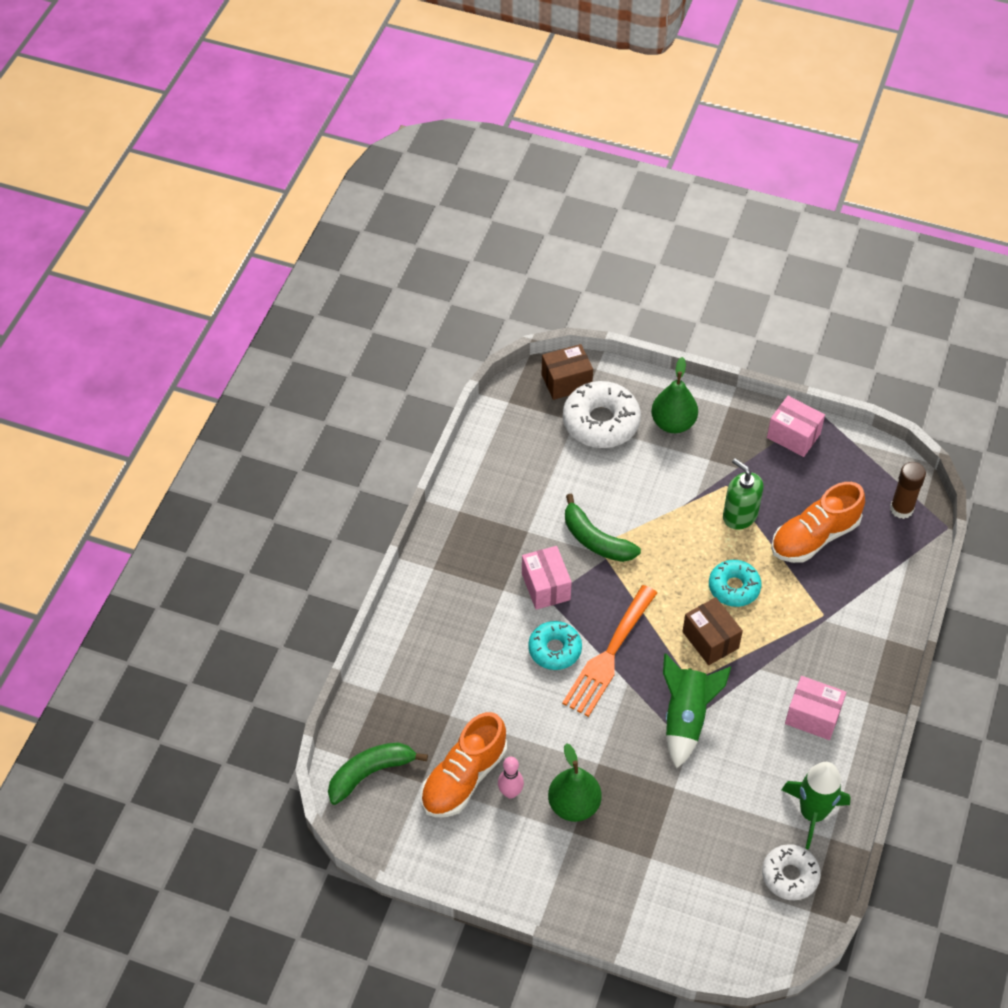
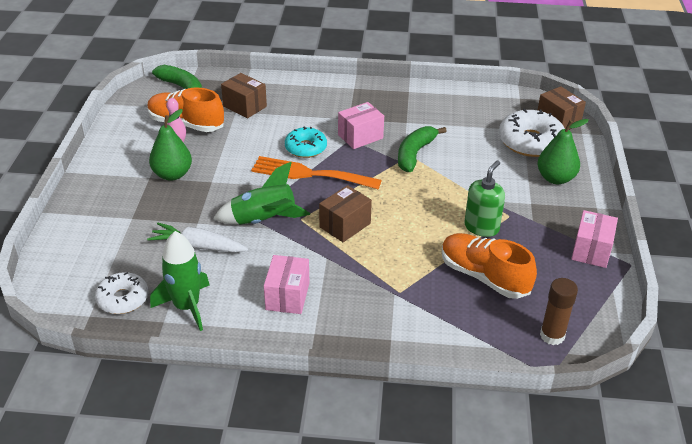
camera: 75 degrees right, 15 degrees down
(441, 702) = (245, 106): none -> brown box
(717, 791) = (198, 246): none -> white carrot
(734, 587) = (404, 232): turquoise donut -> none

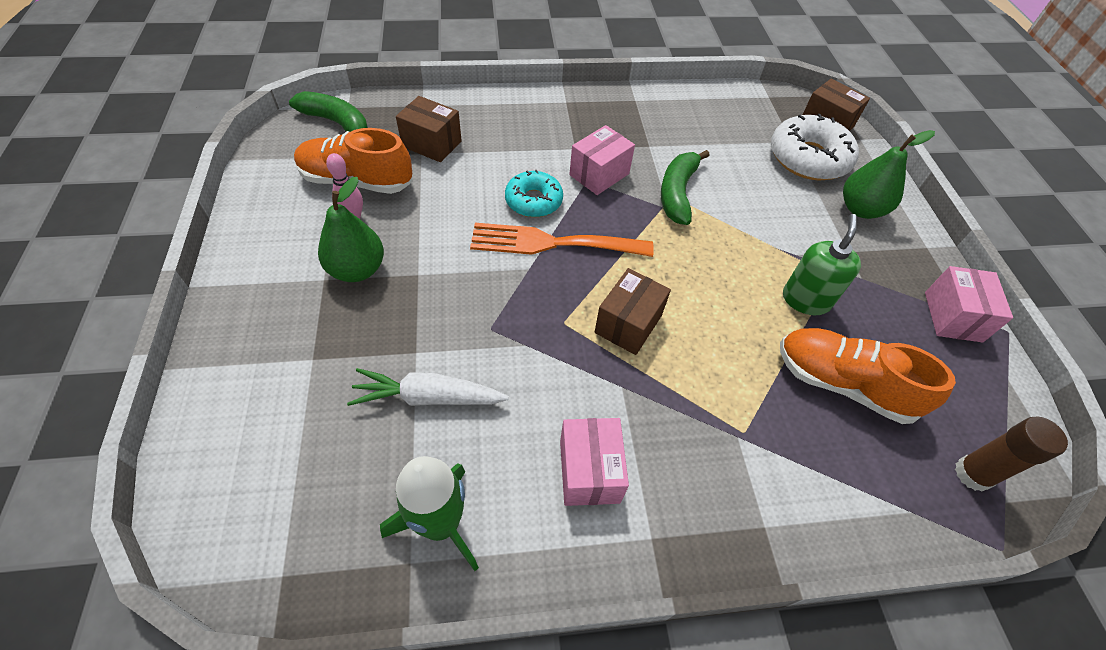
camera: 15 degrees left, 15 degrees up
(123, 299) = (332, 527): white donut -> none
(263, 221) = (512, 334): green rocket -> none

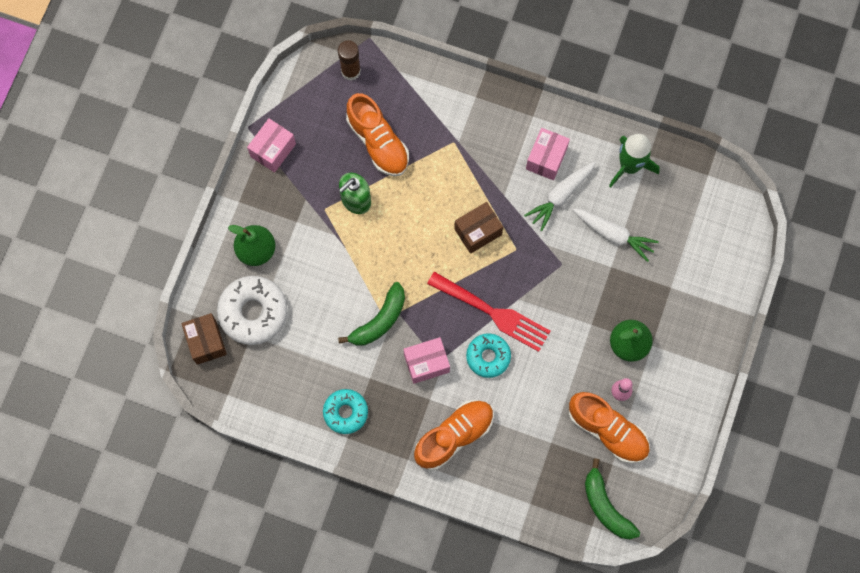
camera: 150 degrees left, 20 degrees up
(431, 144) = (539, 450): brown box -> none
(530, 129) = (454, 436): none -> orange shoe
(537, 420) = (560, 196): none -> white carrot
(552, 243) = (493, 313): orange fork -> red fork
(651, 115) = (345, 412): none -> turquoise donut

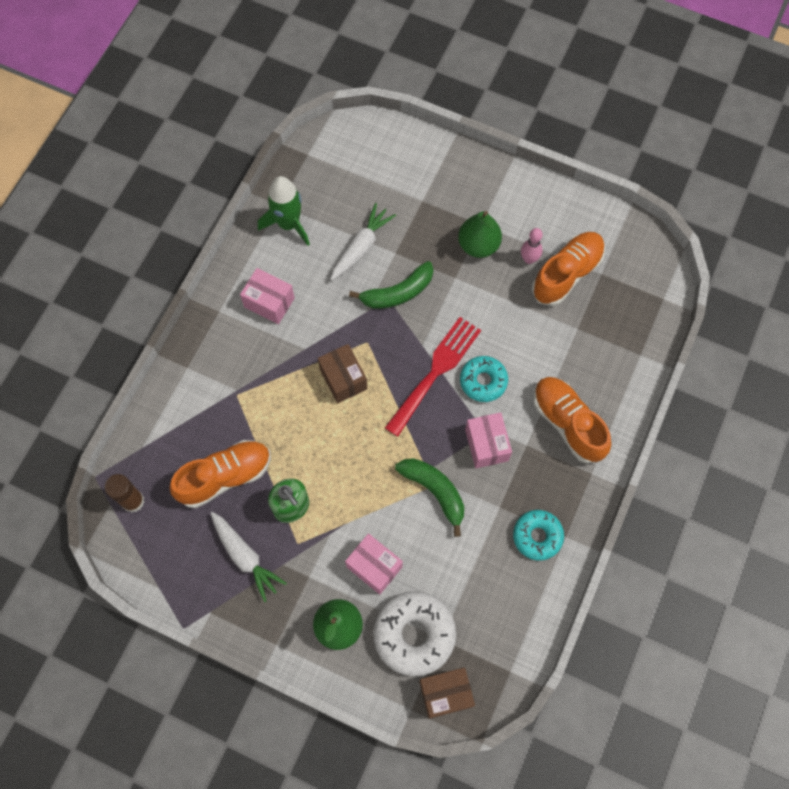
camera: 85 degrees left, 5 degrees down
(273, 150) = (217, 599): pink box -> pink box (374, 567)
(560, 196) = (313, 293): white carrot -> white carrot (245, 557)
(606, 506) = (644, 284): green banana -> green banana (397, 293)

